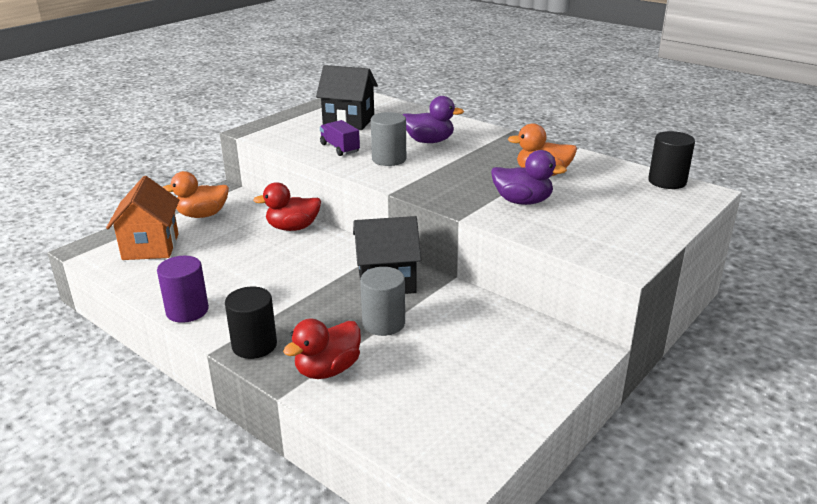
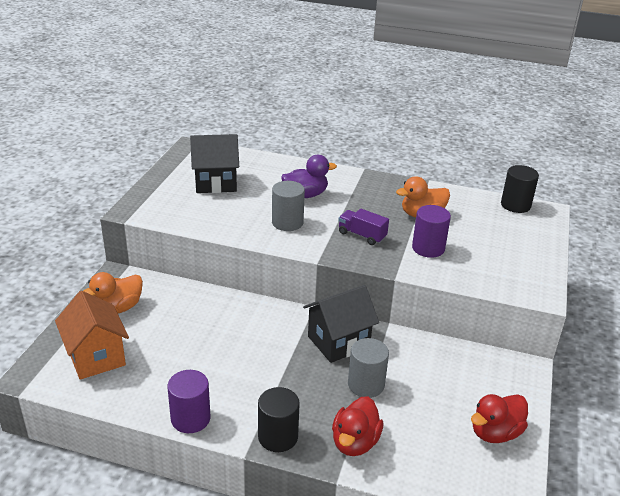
camera: 25 degrees left, 5 degrees up
(293, 228) = (216, 303): red duck -> red duck (495, 433)
(340, 148) = (234, 217): purple truck -> purple truck (362, 235)
(522, 201) = (428, 248): purple duck -> purple cylinder

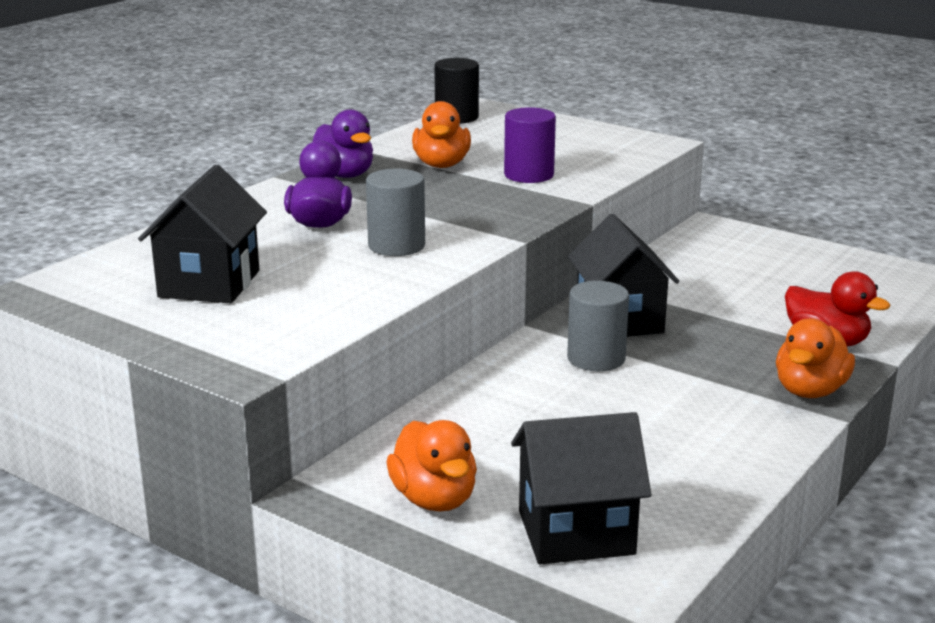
camera: 70 degrees left, 10 degrees down
(96, 357) = (576, 533): orange house -> black house
(190, 418) = (761, 454): purple cylinder -> none
(278, 437) = (810, 391): black cylinder -> orange duck
(362, 235) = (470, 205): purple truck -> none
(366, 384) = (717, 317): grey cylinder -> grey cylinder (596, 358)
(381, 187) = (344, 175): none -> purple duck
(495, 433) = (819, 263): red duck -> none

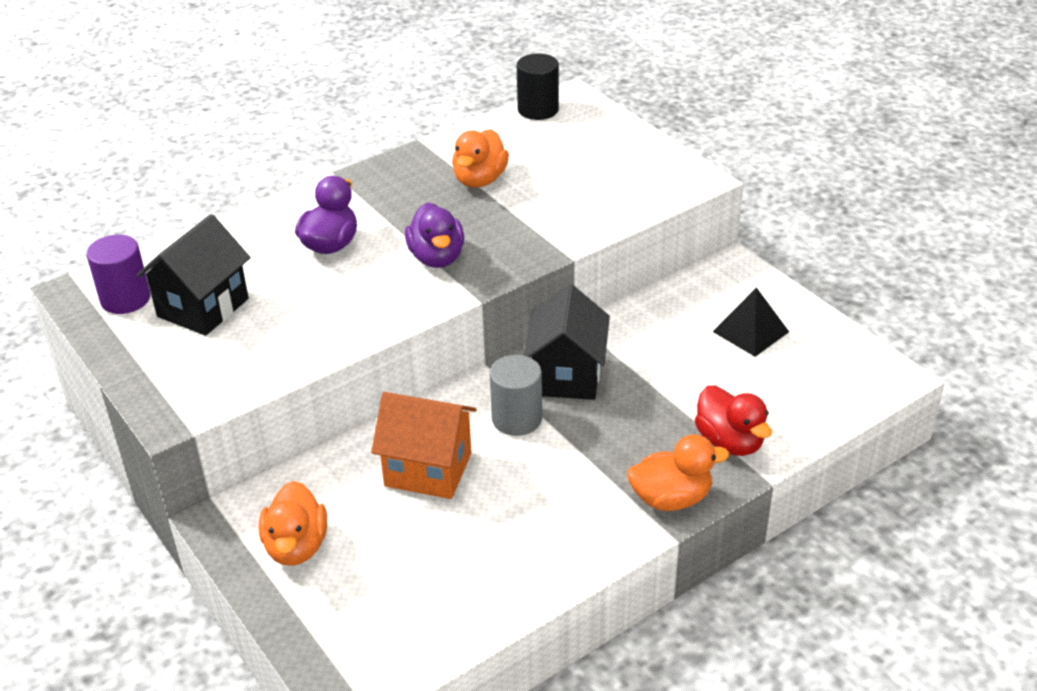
camera: 20 degrees right, 15 degrees up
(344, 175) = (389, 180): purple duck -> purple duck (437, 258)
(396, 246) = (373, 287): grey cylinder -> none
(529, 175) = (545, 208): purple cylinder -> purple cylinder (125, 299)
(534, 411) = (428, 469): none -> orange house
(576, 533) = (378, 608): black house -> none
(770, 266) = (751, 331): none -> black pyramid
(810, 391) = (671, 498): orange duck -> orange duck turned 150 degrees counterclockwise

